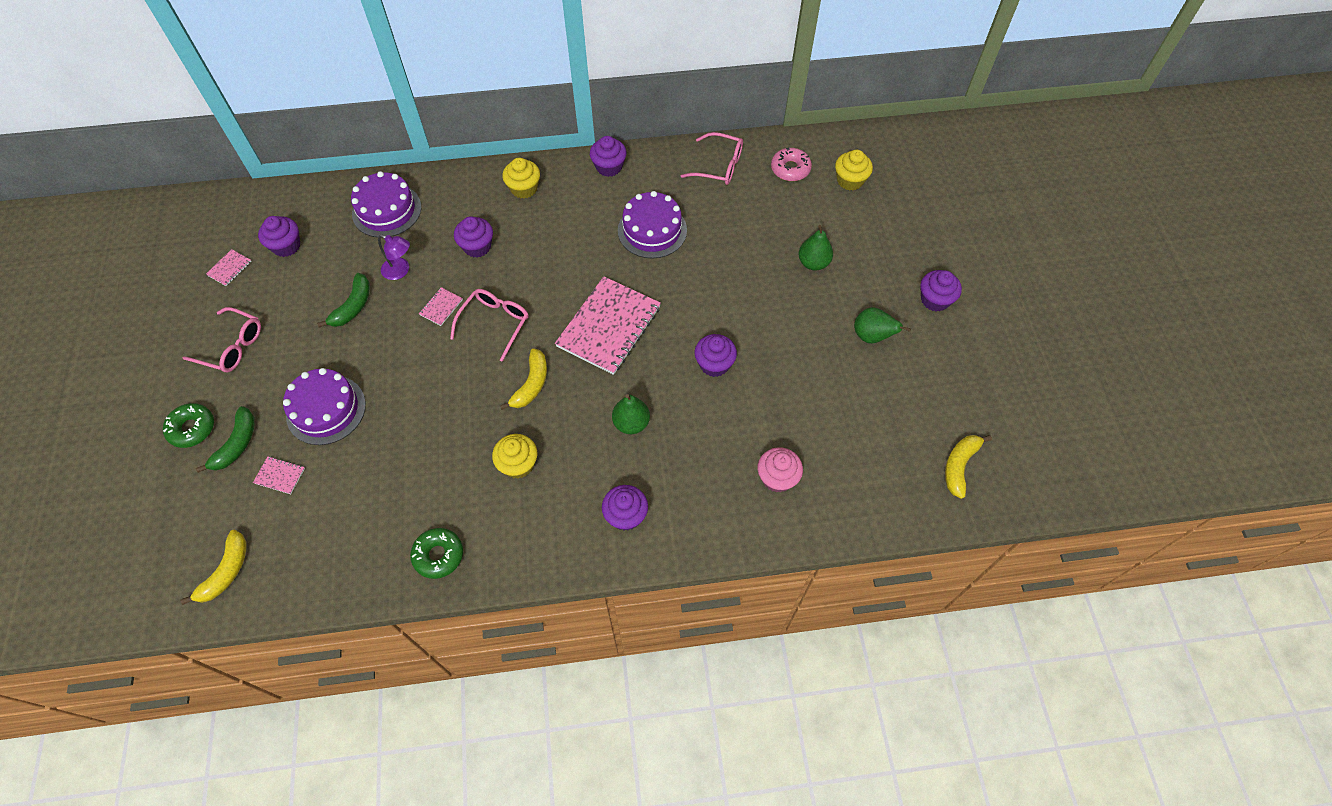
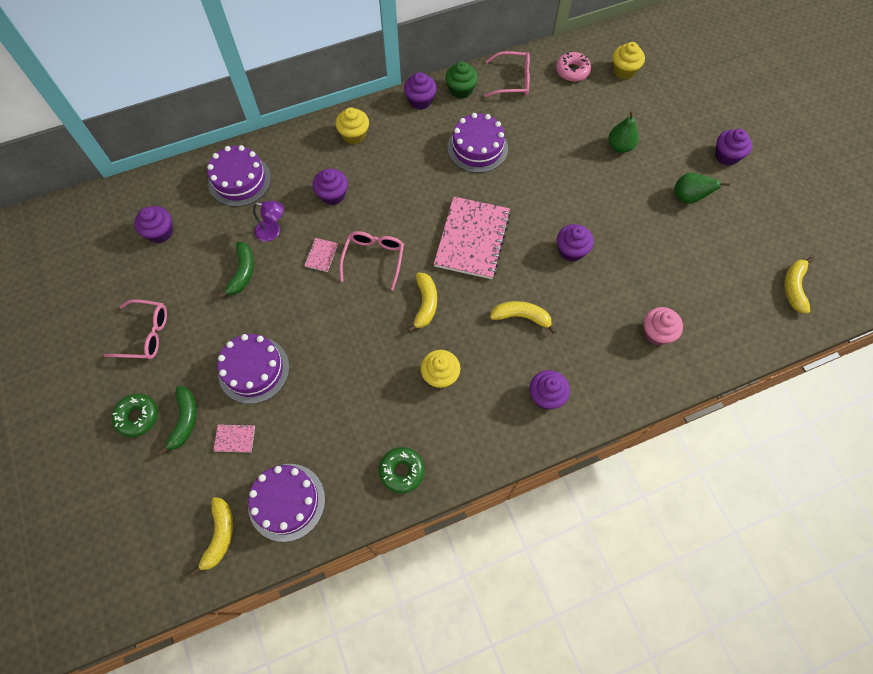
camera: 15 degrees left, 5 degrees up
(229, 268) = (115, 264): pink notebook -> none
(307, 555) = (286, 502): none -> purple cake
(631, 423) = (521, 317): green pear -> yellow banana
(657, 164) = (460, 90): none -> green cupcake

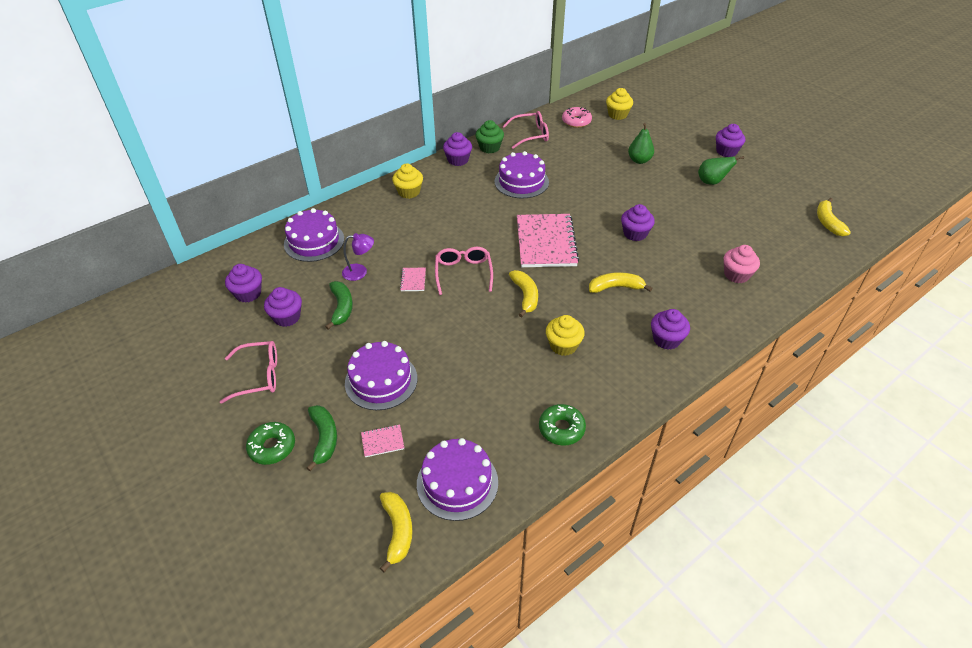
camera: 15 degrees left, 20 degrees down
(332, 195) = (406, 236): purple cupcake -> purple cupcake (287, 317)

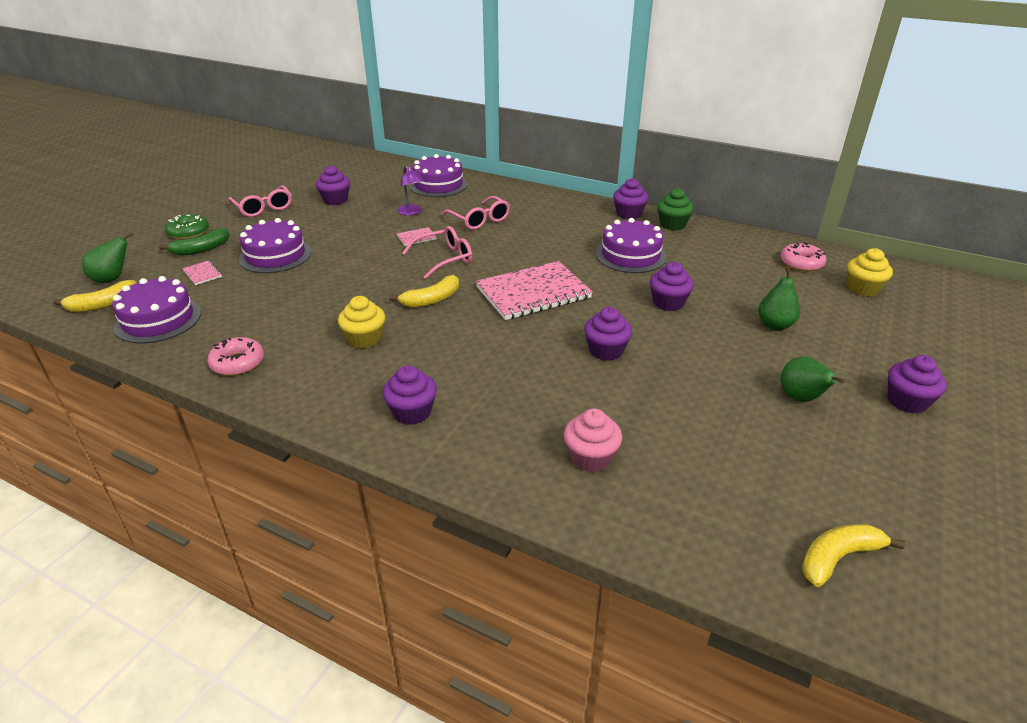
camera: 65 degrees right, 10 degrees down
(248, 293) = (355, 180): purple cupcake -> purple cupcake (668, 303)
(342, 308) = (359, 217): green banana -> none
(342, 523) = (112, 279): none -> green pear
(409, 192) = (548, 204): yellow cupcake -> none
(530, 135) = (729, 241): pink glasses -> pink glasses (479, 220)
(561, 429) = (238, 363): green donut -> pink donut
(616, 287) = (487, 355): yellow banana -> none

